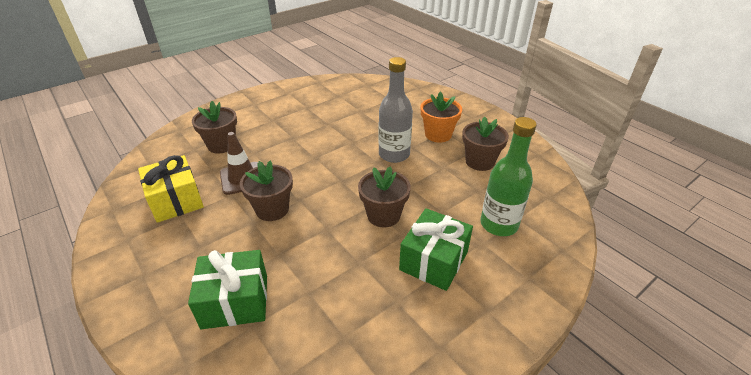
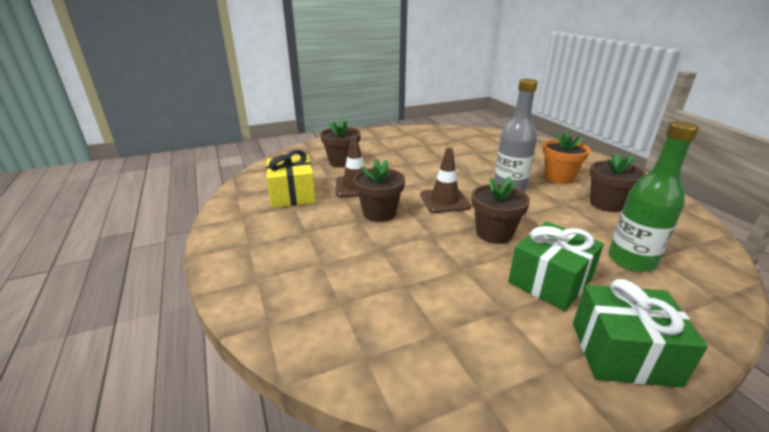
camera: 15 degrees right, 10 degrees down
(235, 301) = (328, 279): green gift -> green gift (623, 353)
(334, 182) = (444, 201): none -> brown traffic cone

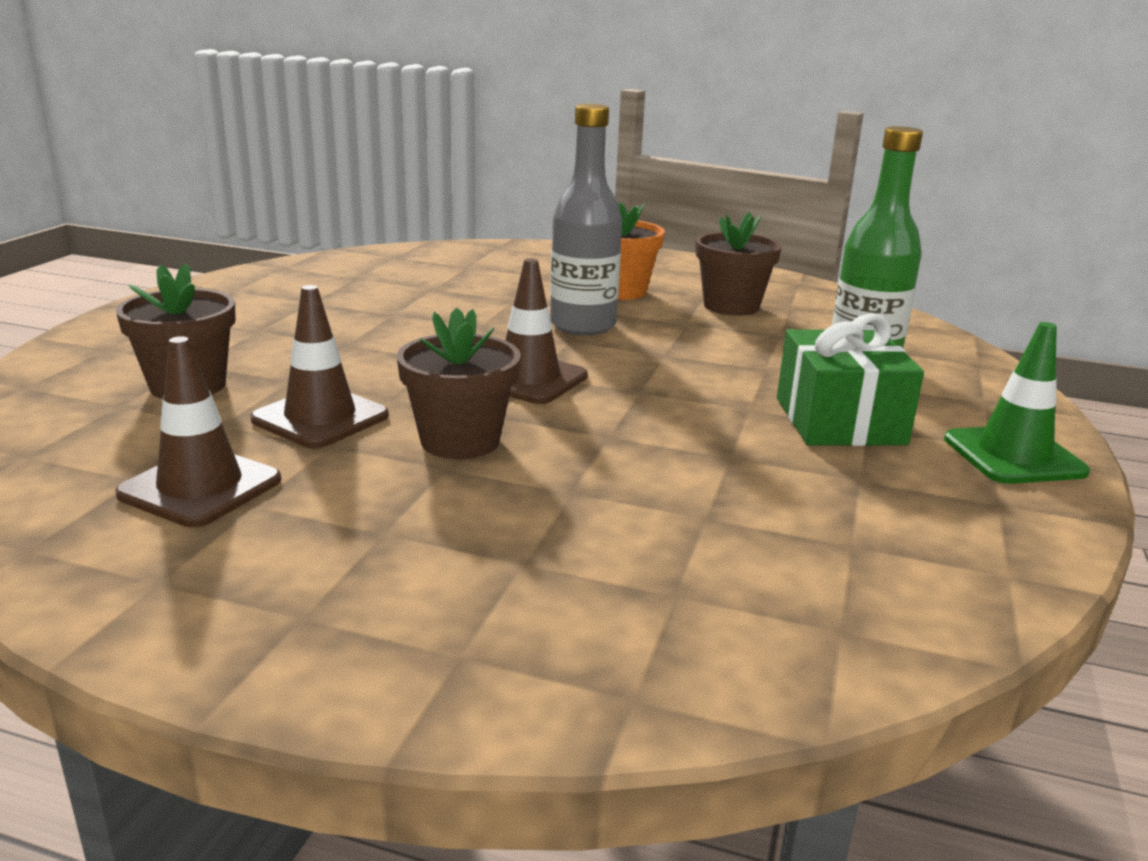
camera: 50 degrees left, 5 degrees down
(292, 195) = (200, 487): yellow gift -> brown traffic cone
(494, 233) = (681, 395): brown flower pot -> none
(623, 353) = (1013, 456): green gift -> green traffic cone

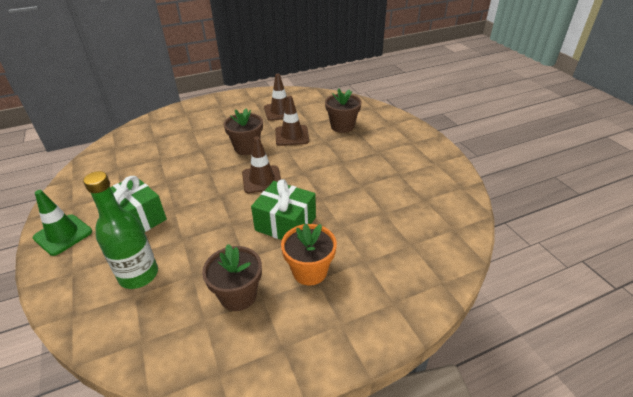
camera: 140 degrees right, 15 degrees up
(583, 326) = (285, 224): grey bottle -> green gift

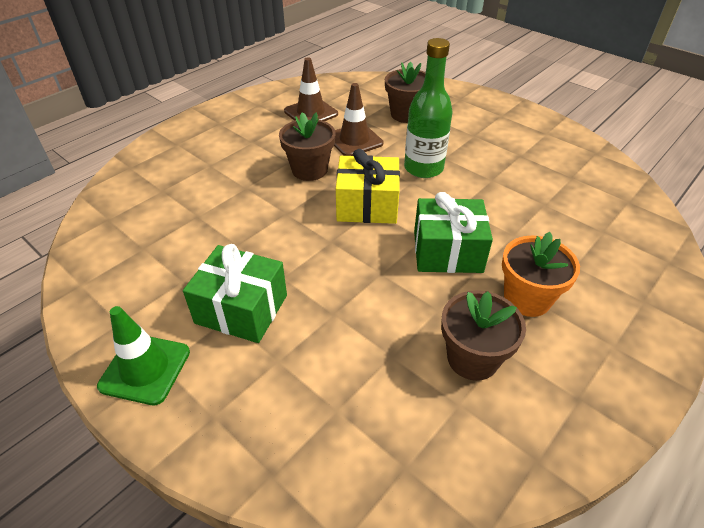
camera: 25 degrees left, 5 degrees up
(138, 275) = (318, 382): green bottle -> green bottle (423, 168)
(262, 179) = (367, 205): brown traffic cone -> yellow gift

